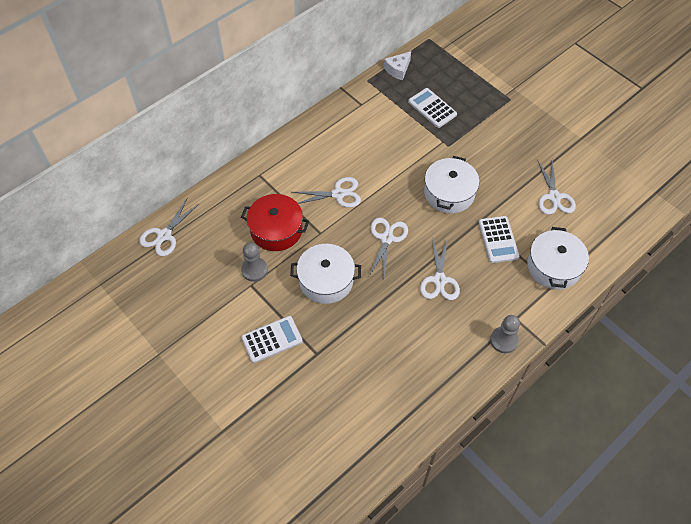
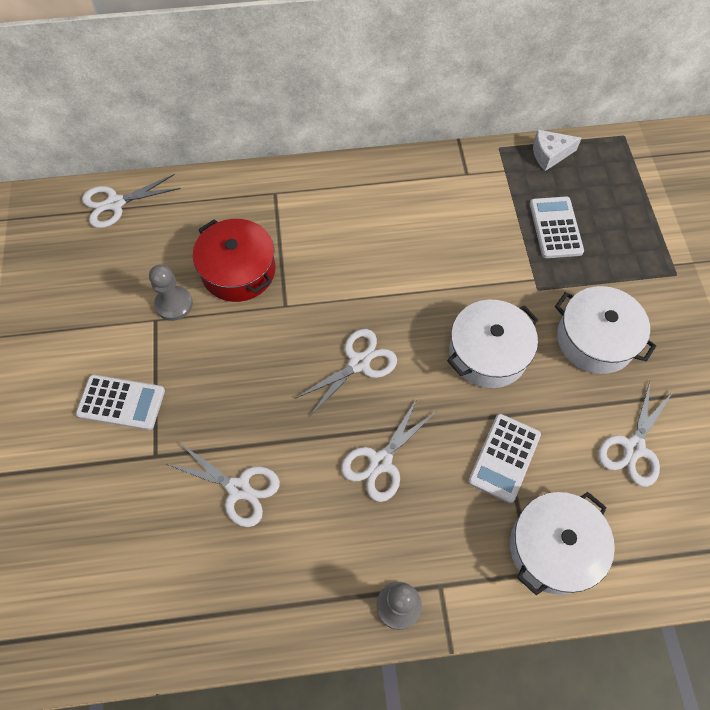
camera: 35 degrees right, 5 degrees up
(326, 280) = (242, 370): white pot -> white pot (595, 339)
(338, 194) = (346, 270): white scissors -> white scissors (238, 488)

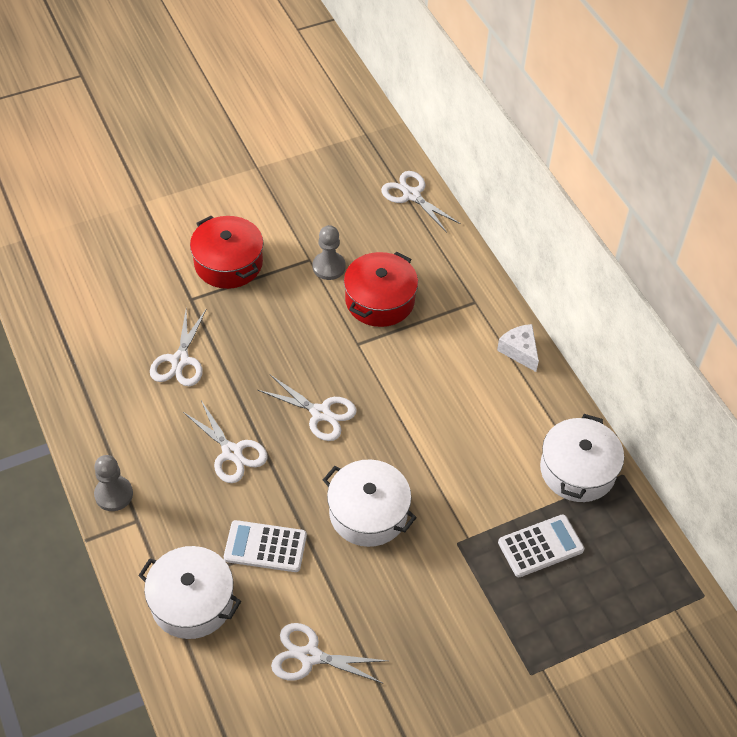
camera: 70 degrees right, 10 degrees down
(121, 402) = (228, 263): white calculator -> red pot
(380, 462) = (232, 452): white scissors -> white scissors turned 150 degrees counterclockwise
(549, 154) = (637, 524): white cheese -> white cheese (519, 351)
(595, 339) = (418, 604): white pot -> white pot (577, 470)

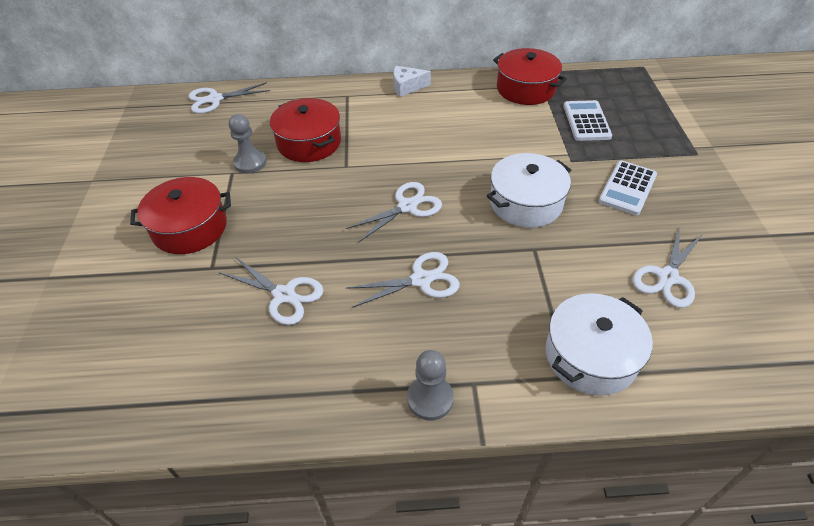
camera: 65 degrees left, 5 degrees down
(265, 547) = (540, 281): white calculator -> white calculator (627, 188)
(577, 470) = (526, 89): white pot -> red pot

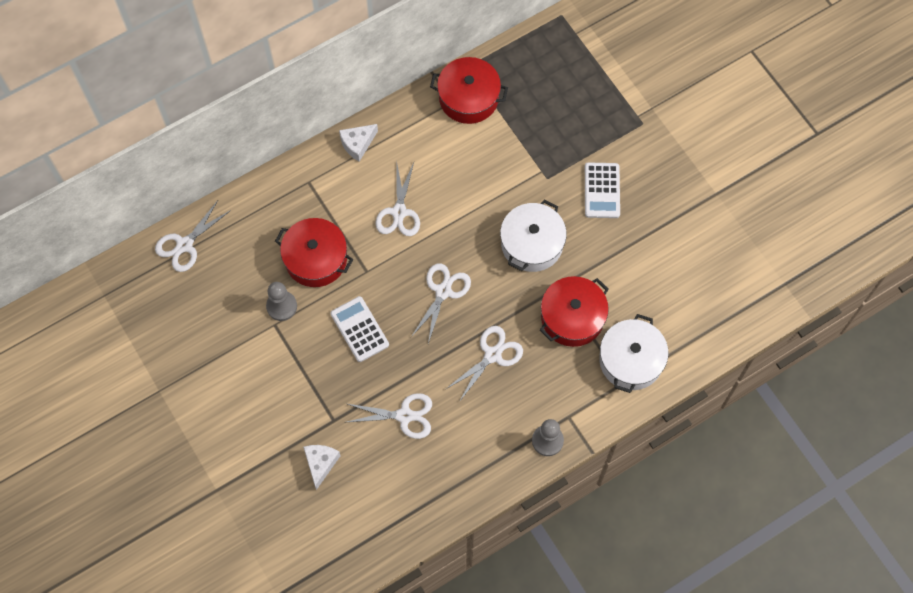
camera: 30 degrees left, 20 degrees up
(162, 300) = (320, 463): none -> white cheese
(190, 228) = (287, 395): red pot -> red pot (572, 317)
(586, 121) = (540, 121): white calculator -> white calculator (359, 329)
(667, 277) = (658, 269): white scissors -> white scissors (399, 212)

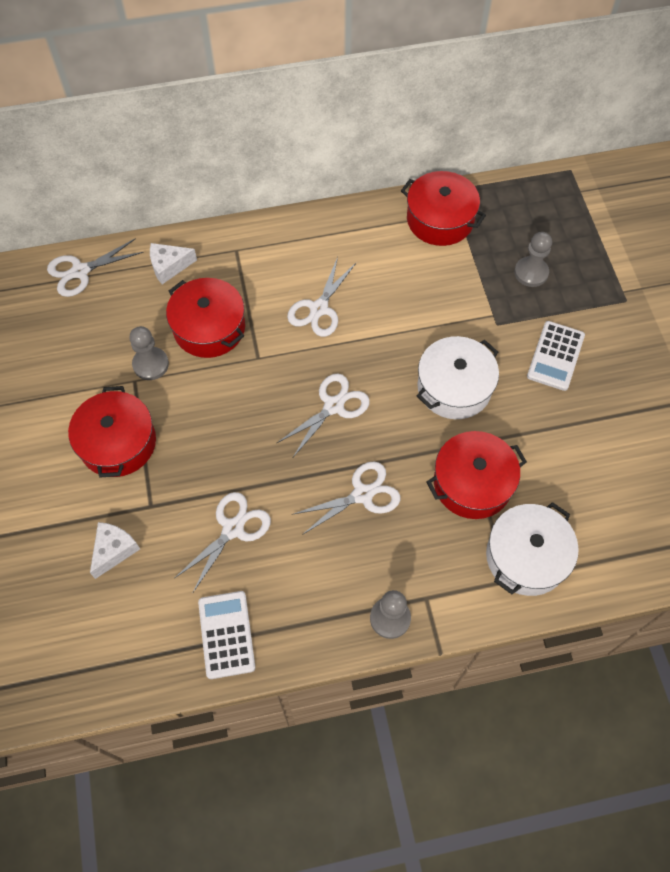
camera: 20 degrees right, 5 degrees down
(285, 380) = (118, 443): none -> red pot
(357, 144) = (303, 229): white cheese -> white cheese (169, 266)
(359, 329) = (223, 416): white calculator -> white calculator (226, 634)
(404, 415) = (233, 529): white scissors -> white scissors turned 75 degrees counterclockwise
(559, 123) = (531, 273): none -> grey pawn

